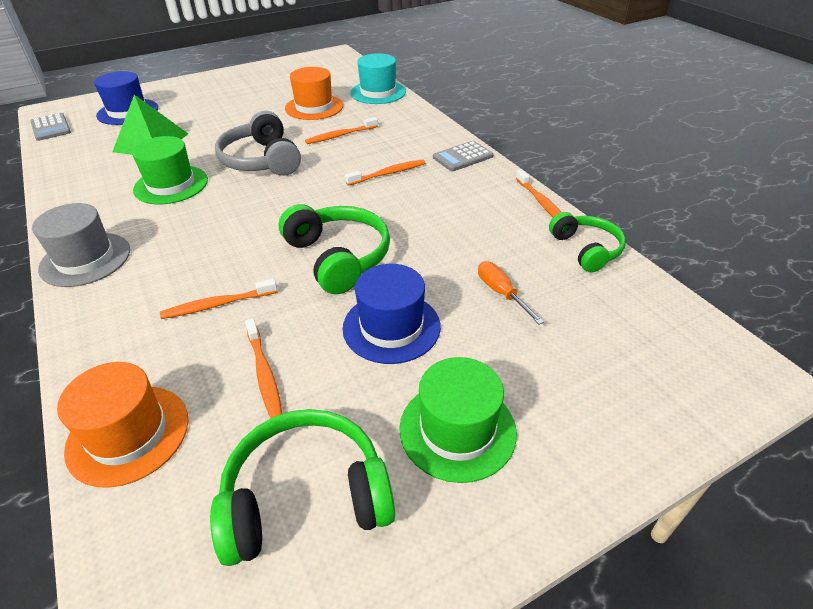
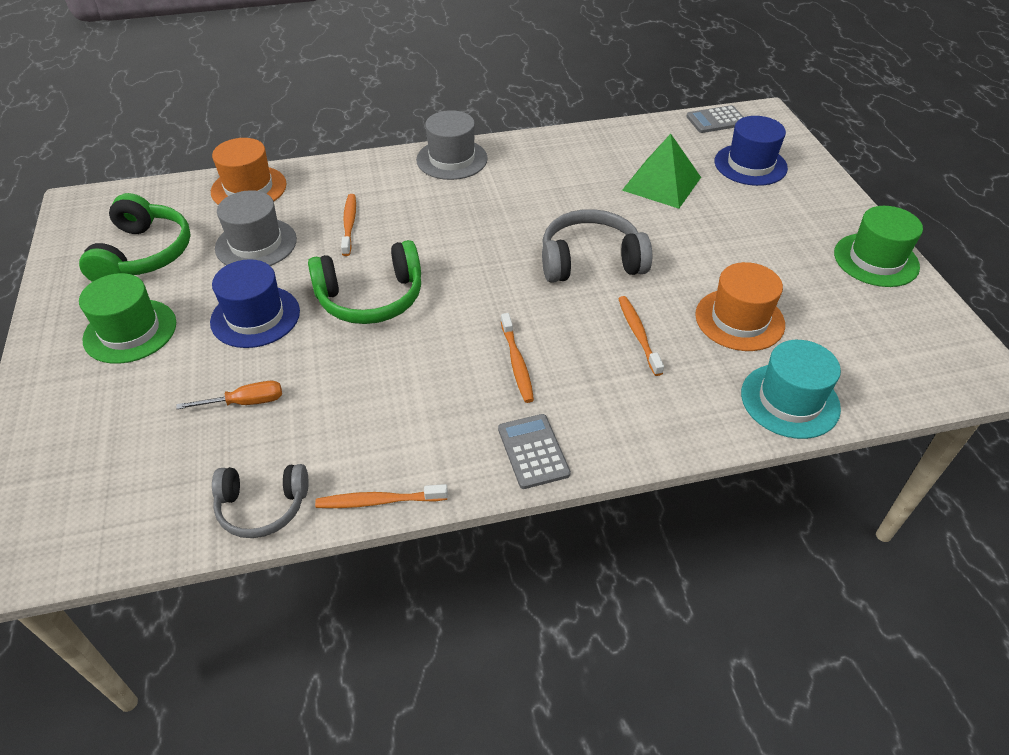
camera: 105 degrees right, 5 degrees up
(171, 185) = (558, 198): green hat -> green hat (876, 260)
(264, 374) = (256, 244): orange toothbrush -> grey hat
(586, 249) = (262, 507): green headphones -> grey headphones

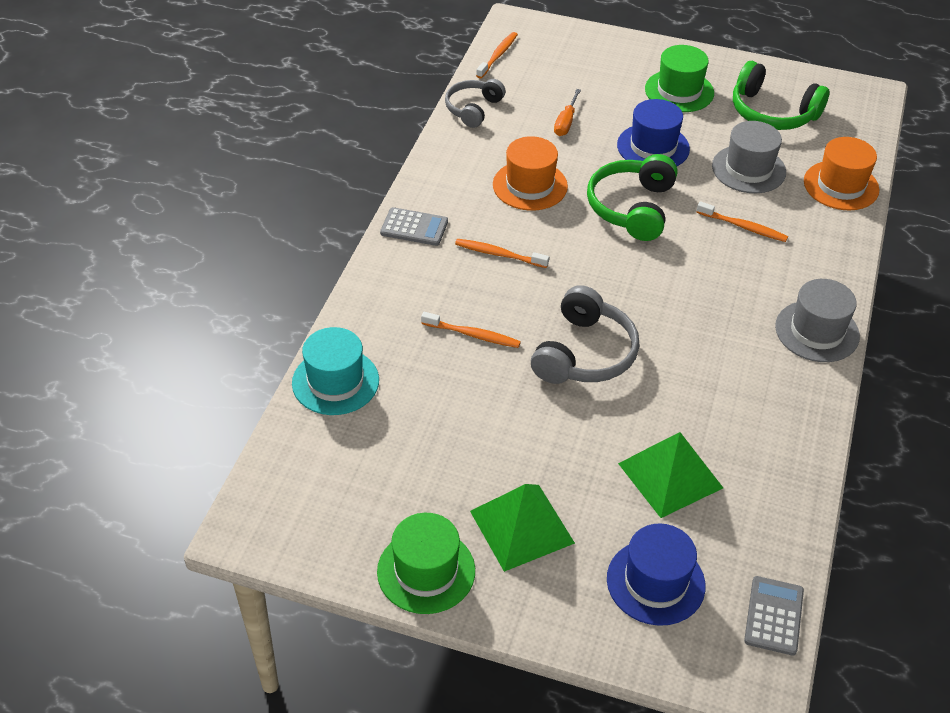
camera: 120 degrees right, 0 degrees up
(379, 501) = (436, 151): orange toothbrush -> orange toothbrush (498, 55)
(739, 319) = (437, 408): orange hat -> orange hat (530, 185)
(785, 231) = (521, 527): none -> green pyramid

